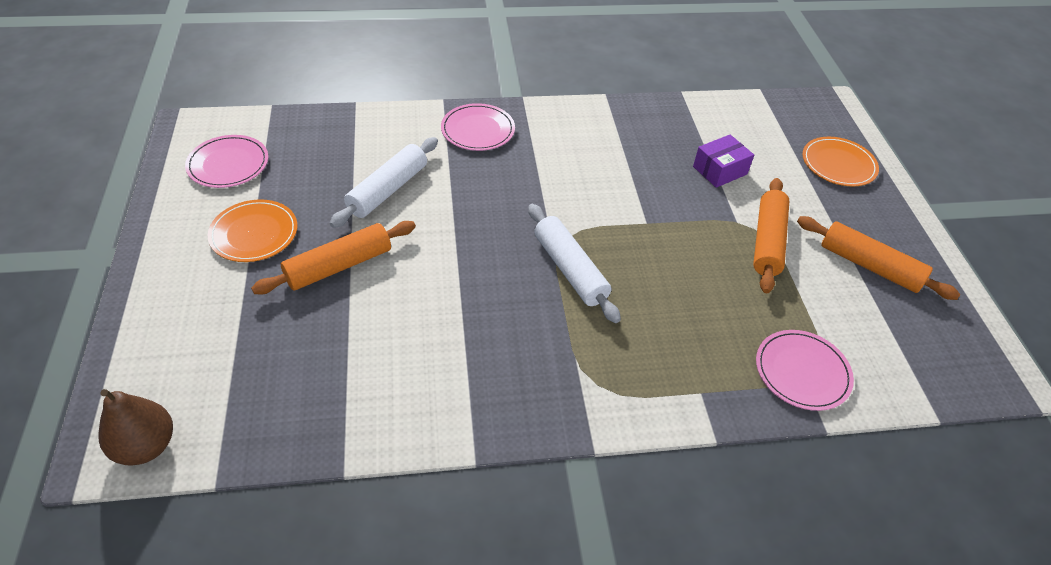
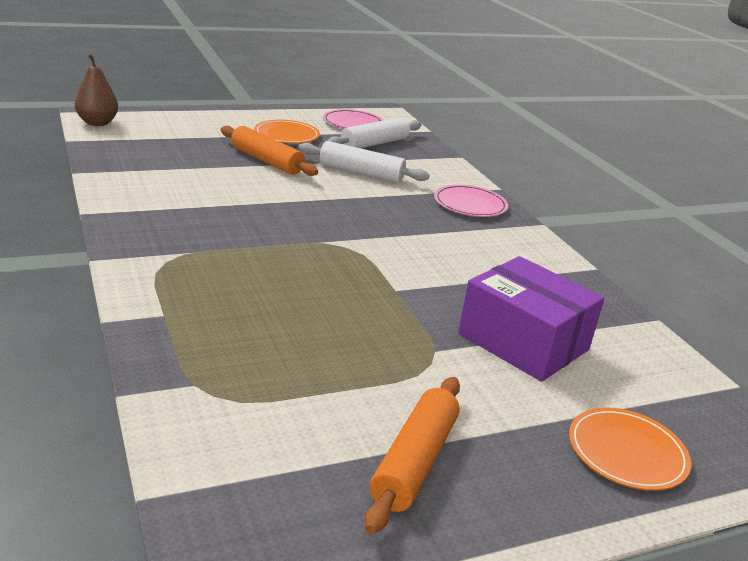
camera: 75 degrees right, 20 degrees down
(570, 269) = (305, 248): white rolling pin -> white rolling pin (375, 143)
(720, 170) = (523, 342): purple box -> purple box, size x1.84
(767, 241) = (413, 372): orange rolling pin -> none
(802, 372) = (203, 383): pink plate -> none

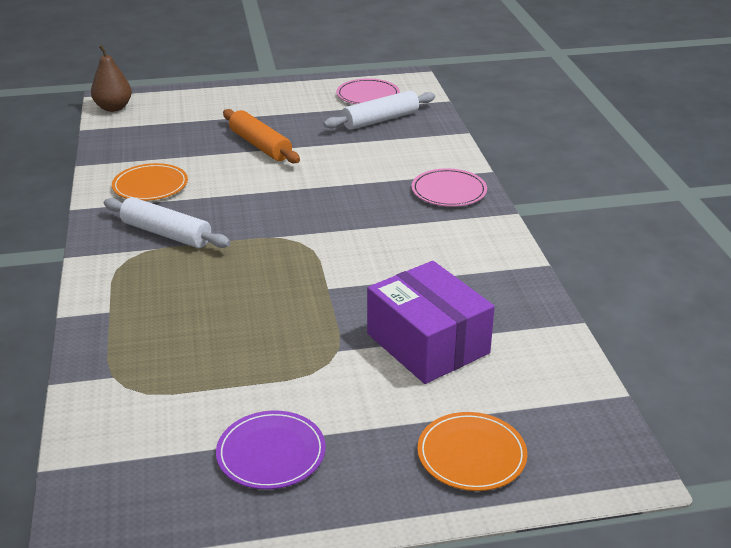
camera: 15 degrees right, 5 degrees up
(286, 135) = (292, 113): orange plate -> orange plate (150, 185)
(361, 172) = (350, 156): white rolling pin -> white rolling pin (166, 234)
(414, 462) = (271, 453): orange rolling pin -> purple plate

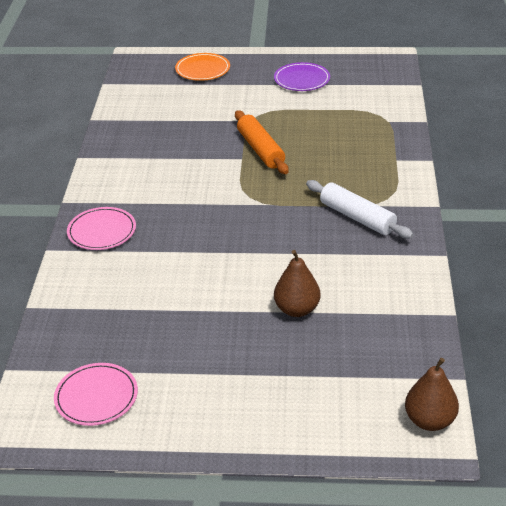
camera: 165 degrees left, 5 degrees up
(150, 185) = (373, 274): orange plate -> none
(224, 154) = (297, 309): none -> brown pear
(260, 145) = (255, 317): orange rolling pin -> orange rolling pin (260, 150)
(380, 120) = (107, 343): white rolling pin -> none
(428, 343) = (194, 118): purple box -> none

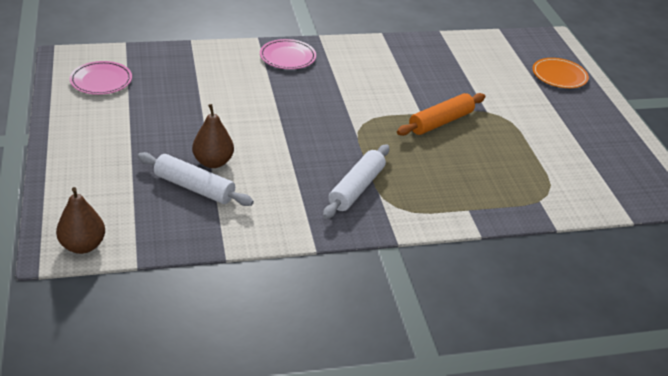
camera: 70 degrees right, 0 degrees up
(302, 79) = (583, 136): purple plate -> none
(339, 327) = (194, 187): none -> white rolling pin

